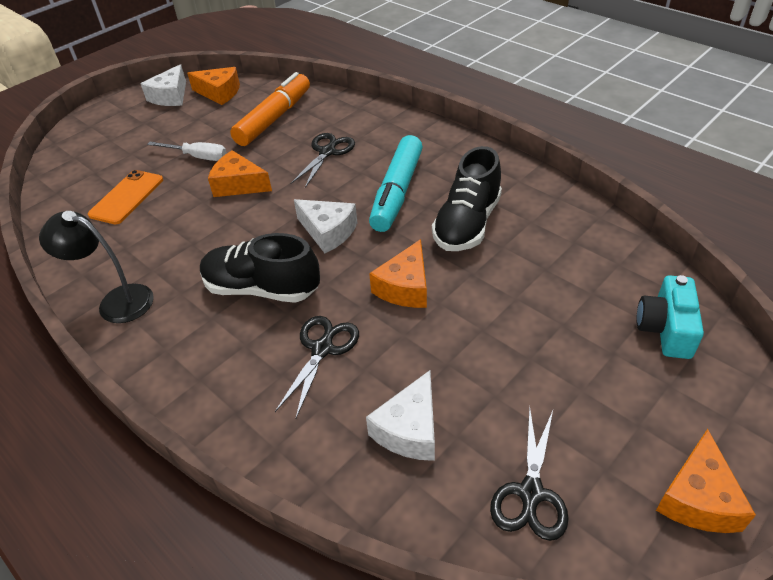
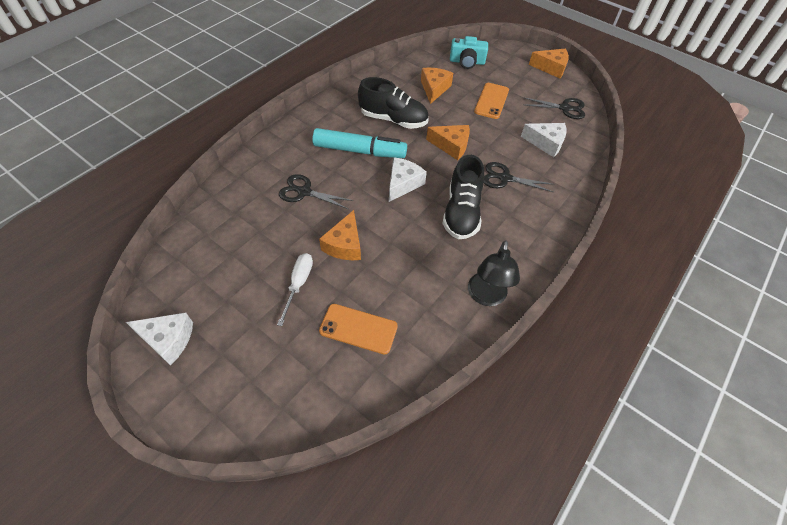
camera: 100 degrees left, 10 degrees up
(219, 93) = (176, 290): orange cheese -> orange cheese (434, 89)
(274, 118) = (242, 234): orange marker -> none
(536, 355) = (491, 101): none -> orange phone

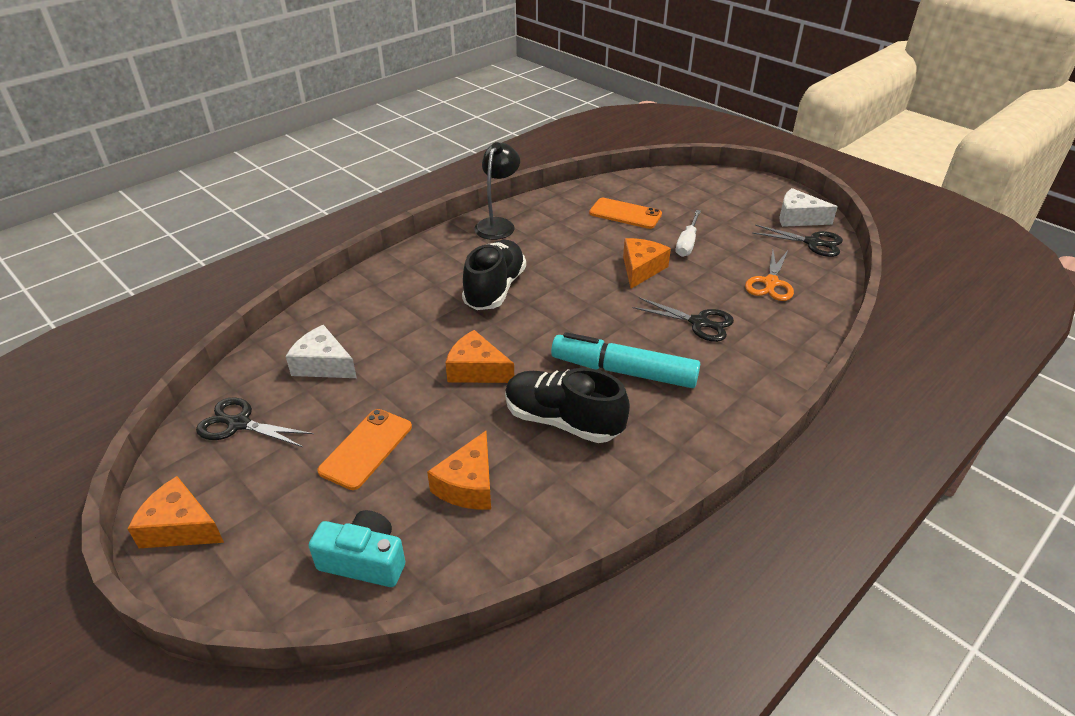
camera: 170 degrees left, 15 degrees down
(235, 237) = (771, 283): none -> orange scissors
(403, 184) = (563, 324): white cheese -> none
(504, 178) = (418, 321): black scissors -> black scissors (813, 243)

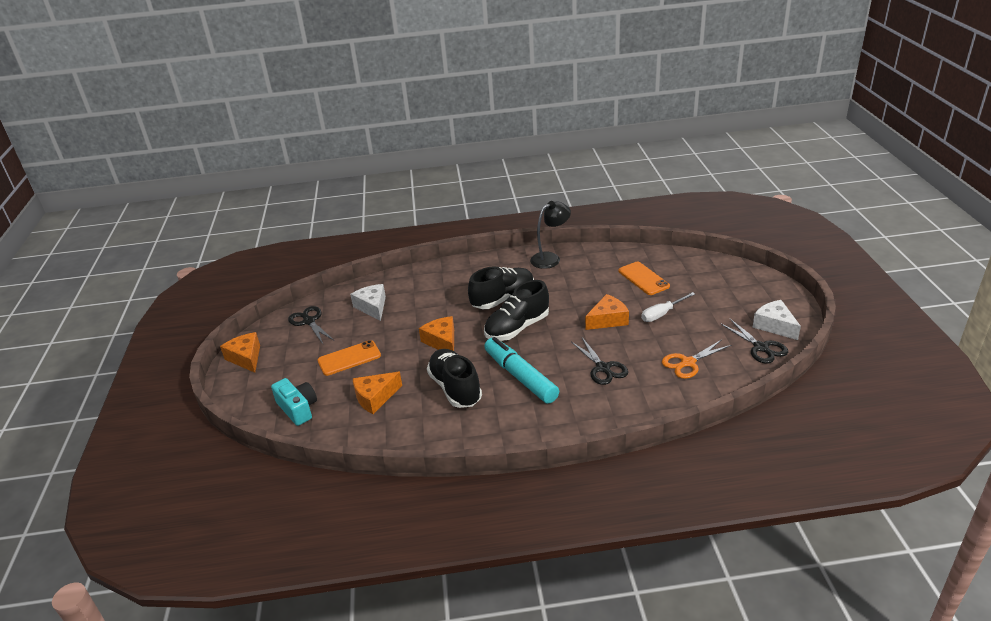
camera: 40 degrees right, 5 degrees down
(552, 316) = (517, 328): none -> black shoe

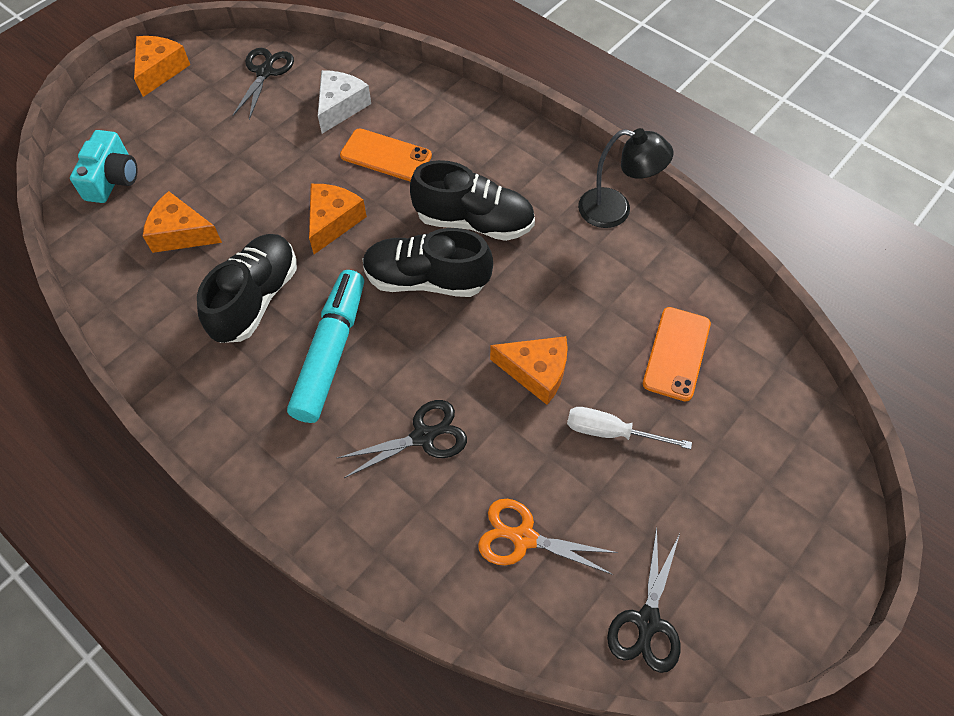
camera: 45 degrees right, 25 degrees up
(349, 358) = (230, 157): orange phone -> orange phone (386, 155)
(603, 368) = (424, 436): black scissors -> black scissors turned 135 degrees counterclockwise
(774, 326) = (724, 611): white cheese -> none

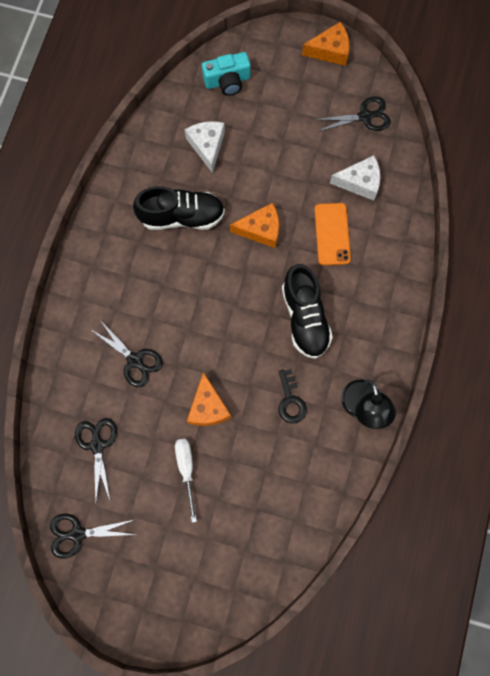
camera: 65 degrees right, 15 degrees up
(181, 233) = (207, 146): orange cheese -> white cheese
(331, 352) = (166, 279): turquoise marker -> none
(426, 280) = (244, 309): black shoe -> none
(523, 537) = (97, 445): orange scissors -> black scissors
(572, 277) = (290, 401): none -> black key
(676, 353) = (262, 491): orange phone -> none

